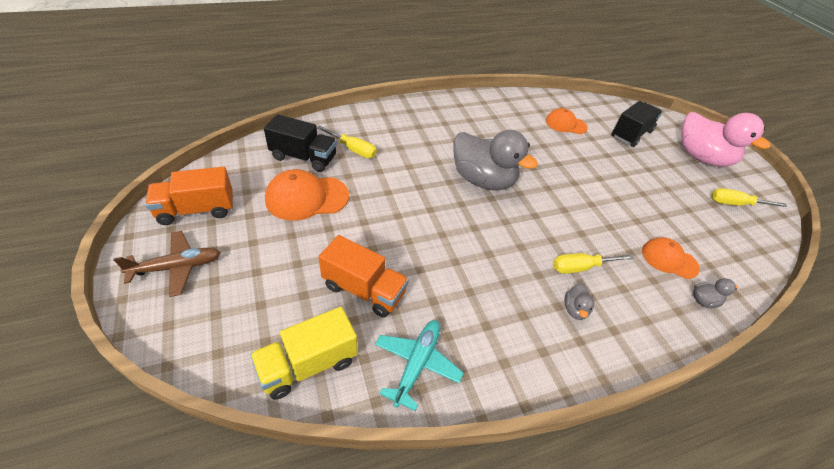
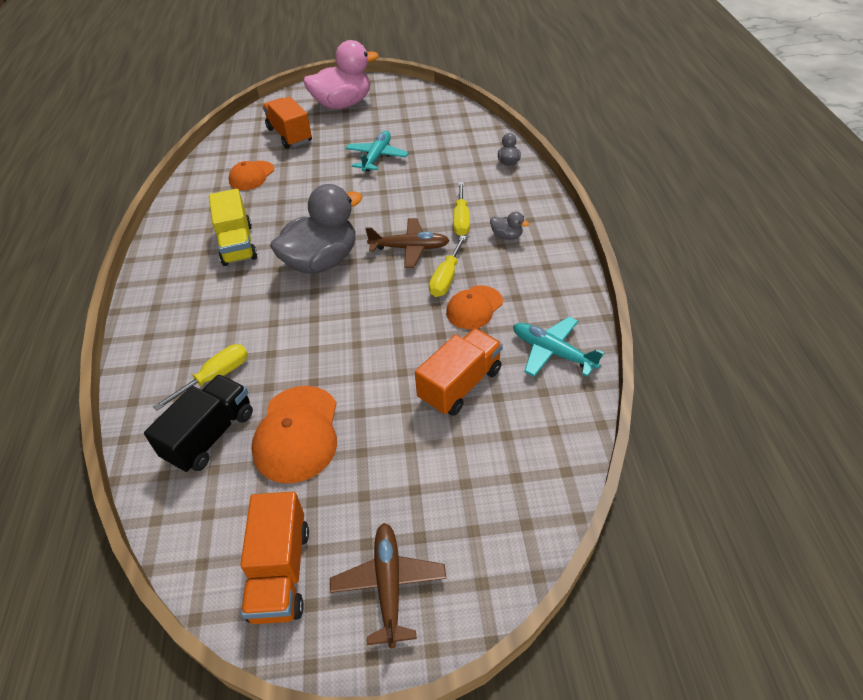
camera: 70 degrees left, 0 degrees up
(308, 364) = (546, 438): yellow truck -> yellow truck (237, 245)
(522, 233) = (410, 248): none -> brown plane
(631, 134) = (289, 135): black truck -> orange truck
(639, 192) = (377, 157): none -> turquoise plane
(669, 259) = (463, 166): orange cap -> orange cap (474, 307)
(735, 204) = (409, 108): yellow screwdriver -> yellow screwdriver (446, 278)

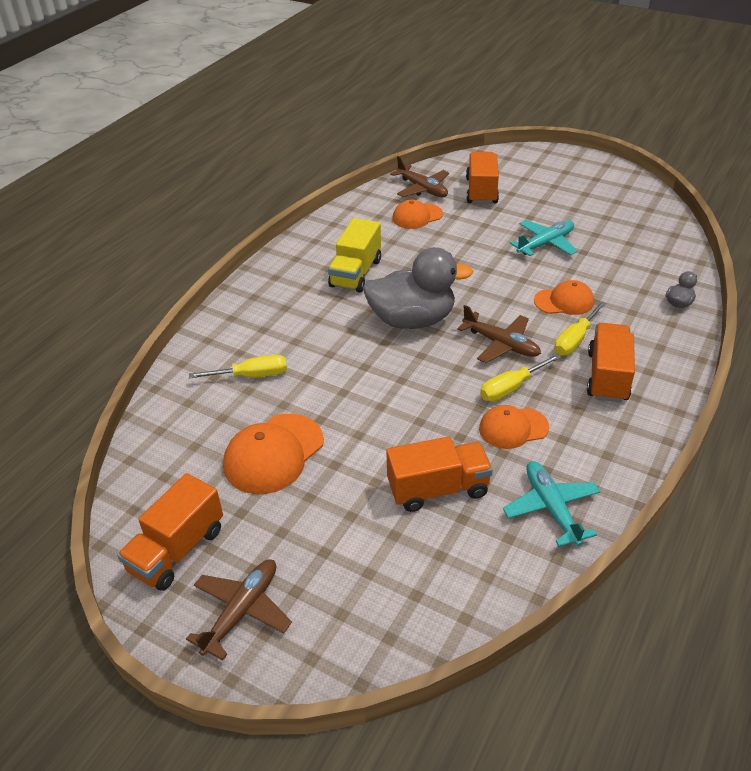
camera: 35 degrees right, 5 degrees down
(210, 435) = (212, 419): black truck -> none
(236, 152) = (422, 189): none -> brown plane
(343, 104) = (557, 179): pink duck -> none
(428, 195) = (564, 301): none -> orange cap
(506, 236) = (607, 376): grey duck -> orange truck

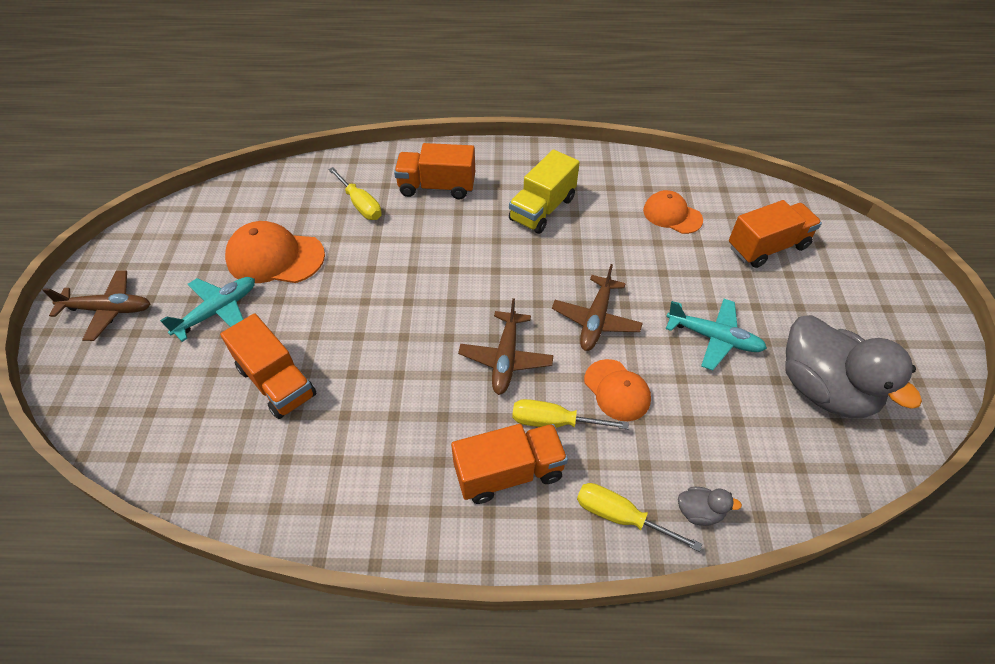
camera: 60 degrees right, 10 degrees up
(177, 550) = (156, 249): orange truck -> orange truck (437, 187)
(356, 273) = (542, 209): yellow truck -> yellow truck turned 45 degrees counterclockwise
(412, 320) = (499, 276): grey duck -> grey duck (823, 389)
(422, 189) = (726, 200): brown plane -> brown plane (596, 320)
(511, 388) = (442, 390): yellow screwdriver -> yellow screwdriver (620, 517)
(513, 428) = (383, 412): orange cap -> none
(551, 508) = (285, 481): turquoise plane -> turquoise plane (218, 311)

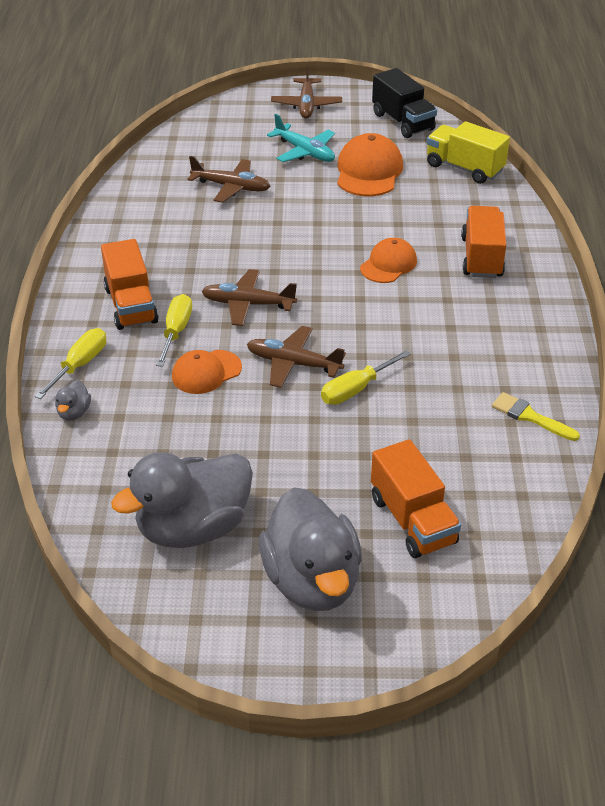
camera: 90 degrees right, 10 degrees down
(182, 227) = (402, 122): none -> black truck
(276, 382) = (231, 187): orange truck -> brown plane
(360, 204) = (445, 211): yellow screwdriver -> yellow screwdriver (356, 389)
(542, 209) = (457, 332): yellow truck -> yellow truck (464, 168)
(640, 177) = (530, 417): none -> yellow brush
(672, 215) = (462, 438): orange cap -> orange cap (388, 264)
(714, 338) = (267, 449): turquoise plane -> none
(849, 307) = (312, 580): none -> grey duck

